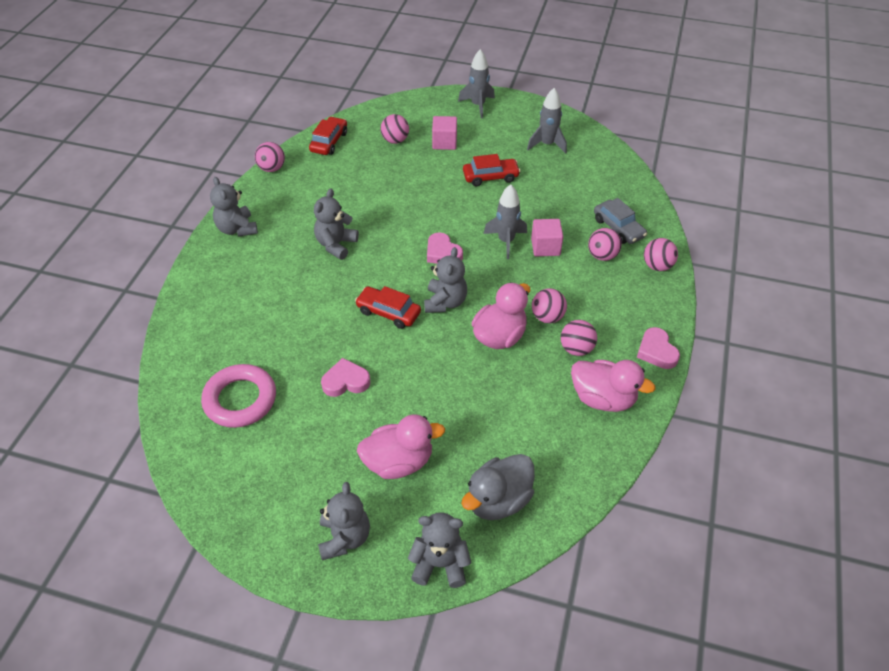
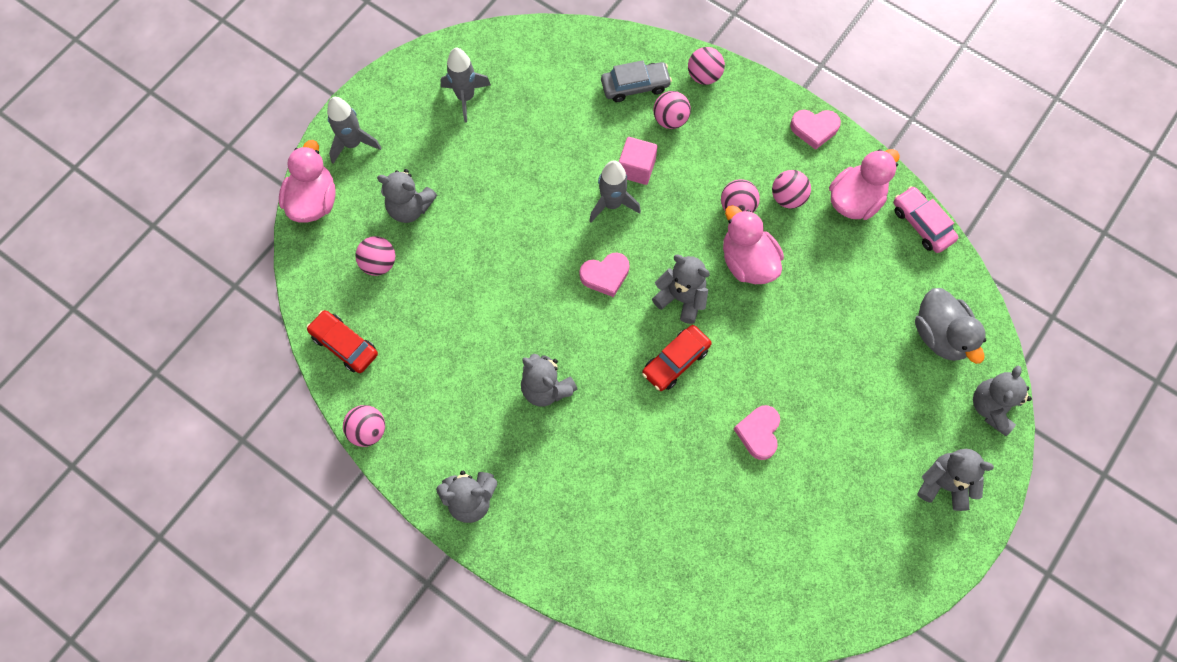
camera: 70 degrees left, 20 degrees up
(240, 399) = (749, 549): pink ring -> none
(398, 462) = (874, 410): pink duck -> pink duck (313, 201)
(444, 142) = (410, 208): pink cube -> grey teddy bear
(490, 177) = (497, 180): red car -> none
(609, 458) = (922, 224): none -> pink car

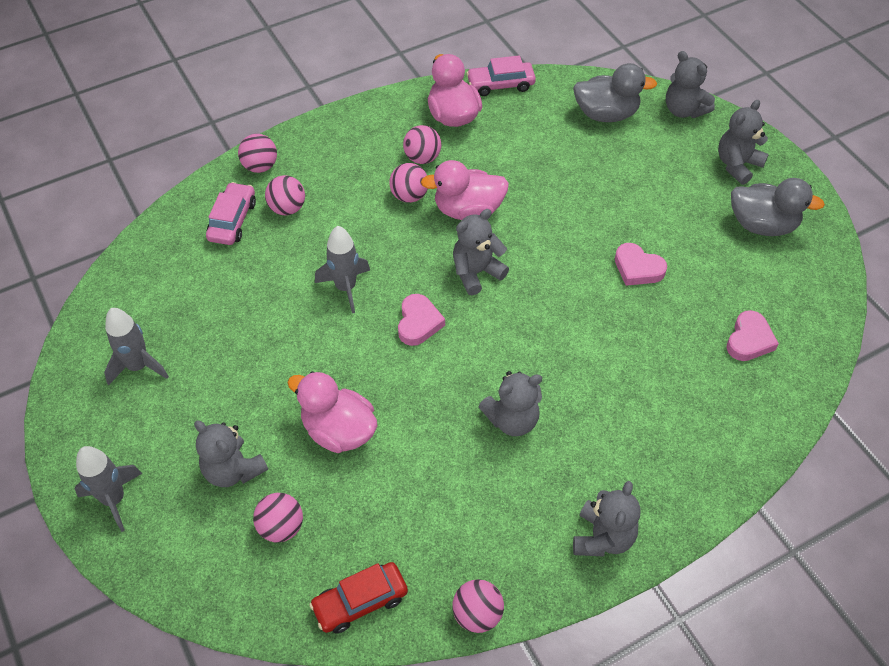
camera: 65 degrees left, 15 degrees down
(313, 201) = (158, 570): pink duck -> pink duck (338, 431)
(410, 208) = (233, 470): grey teddy bear -> grey teddy bear turned 90 degrees clockwise
(635, 86) = (232, 220): grey car -> pink car
(636, 168) = (320, 254): pink cube -> none
(675, 361) = (537, 302): red car -> none
(814, 129) = (368, 114): pink heart -> pink heart (749, 340)
(876, 532) = (762, 225): none -> grey duck

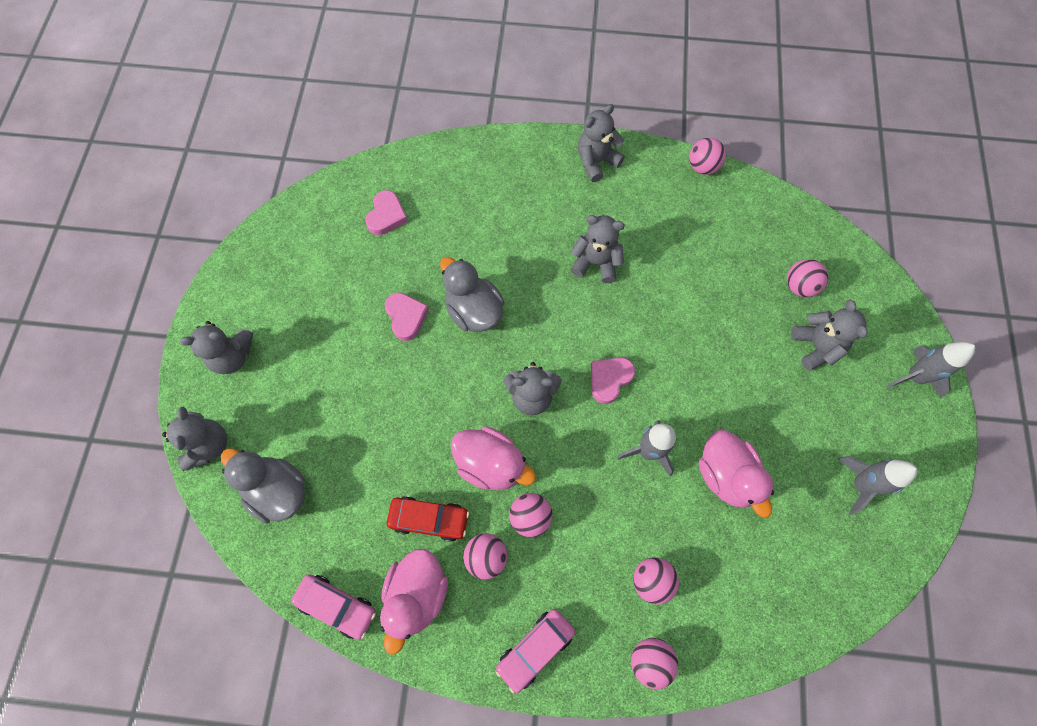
camera: 145 degrees left, 15 degrees up
(232, 220) = (711, 601): pink car -> pink car (535, 649)
(338, 431) = (723, 329): pink duck -> pink duck (726, 475)
(360, 601) = (770, 213): red car -> red car (429, 519)
(749, 340) = (386, 216): pink heart -> pink heart turned 135 degrees clockwise
(762, 225) = (278, 291): grey duck -> grey duck (473, 310)

